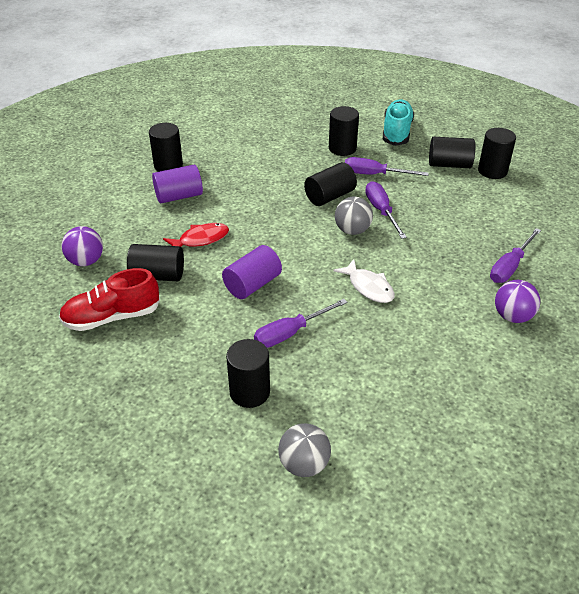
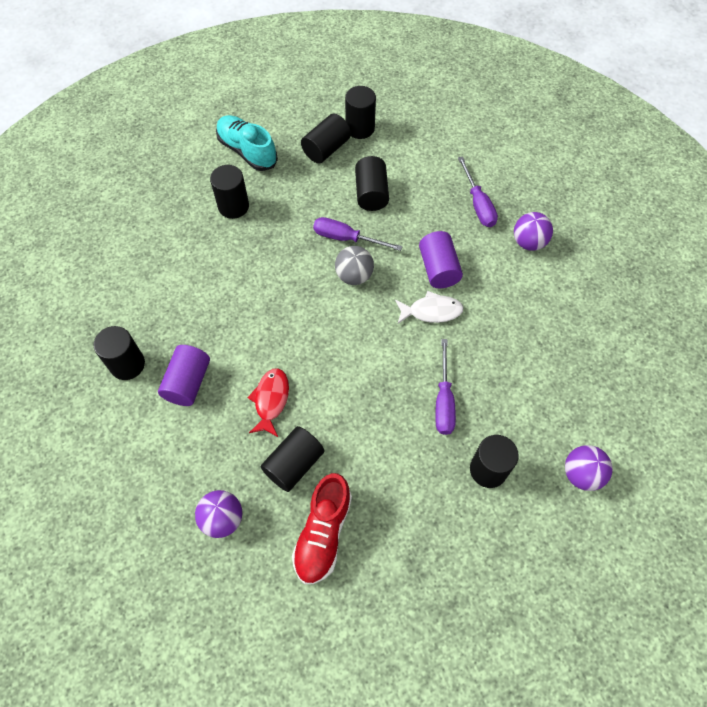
camera: 55 degrees left, 20 degrees up
(252, 284) = (365, 394): purple cylinder -> purple cylinder (438, 269)
(304, 464) = (581, 474): grey ball -> purple ball
(330, 196) = (295, 262): black cylinder -> black cylinder (371, 193)
(374, 174) = (293, 209): purple screwdriver -> none

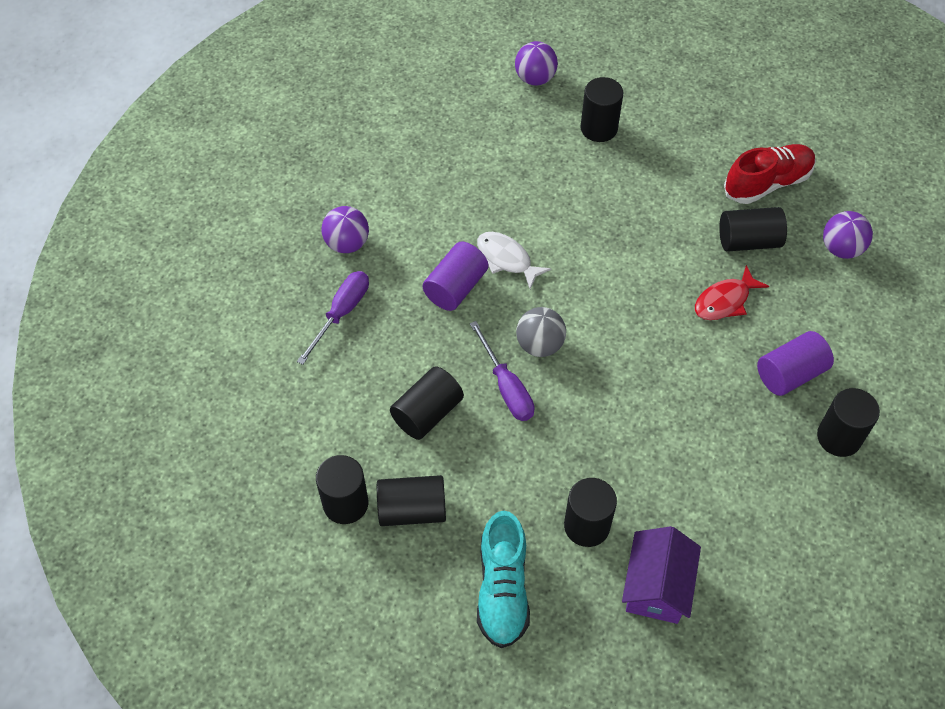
camera: 135 degrees left, 5 degrees down
(172, 207) = (657, 586): none -> purple house
(443, 401) = (578, 191): purple screwdriver -> none

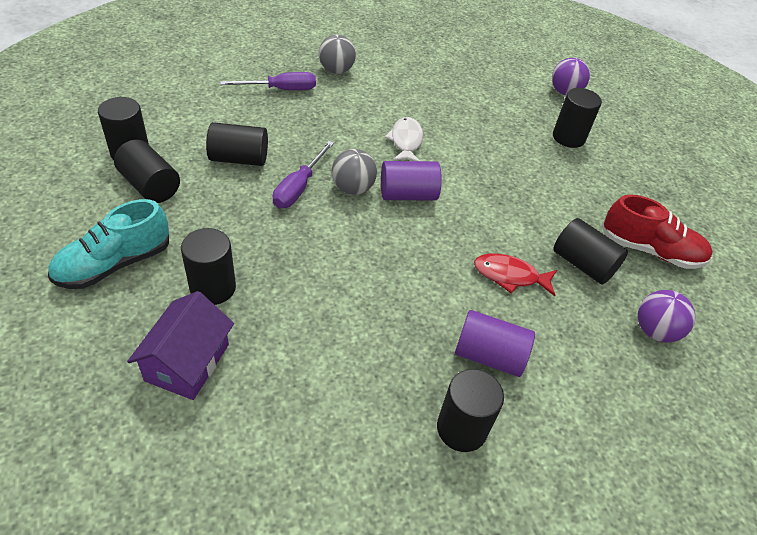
camera: 45 degrees right, 10 degrees down
(347, 243) = (336, 70): purple ball -> grey ball
(456, 287) = (355, 128): purple cylinder -> purple cylinder (408, 195)
(657, 586) = (187, 362): purple house -> purple house turned 45 degrees counterclockwise

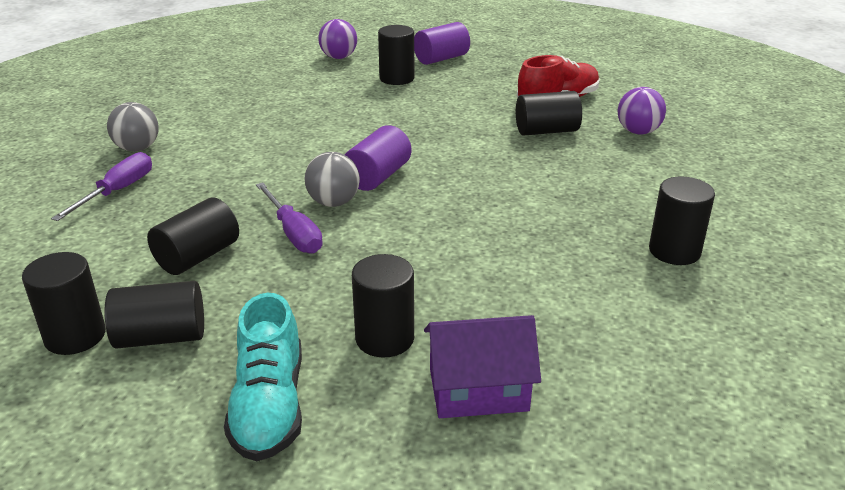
camera: 50 degrees left, 15 degrees down
(187, 362) = (478, 390): purple house -> purple house turned 60 degrees counterclockwise
(406, 141) = (303, 151): white fish -> none
(489, 356) = (608, 209): purple cylinder -> purple cylinder (441, 59)
(510, 276) = (529, 166): red fish -> none

